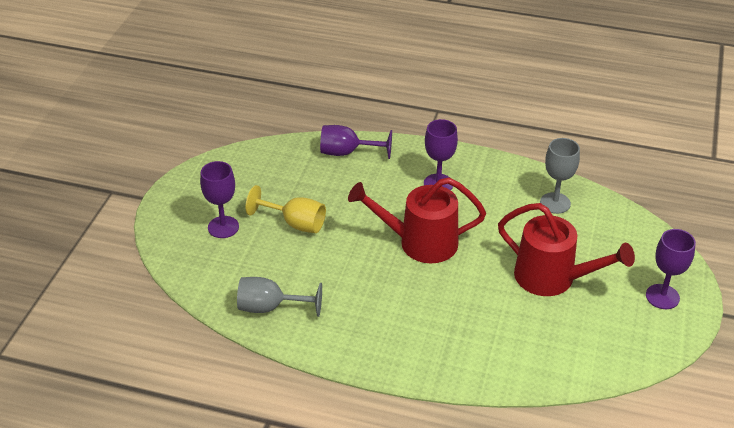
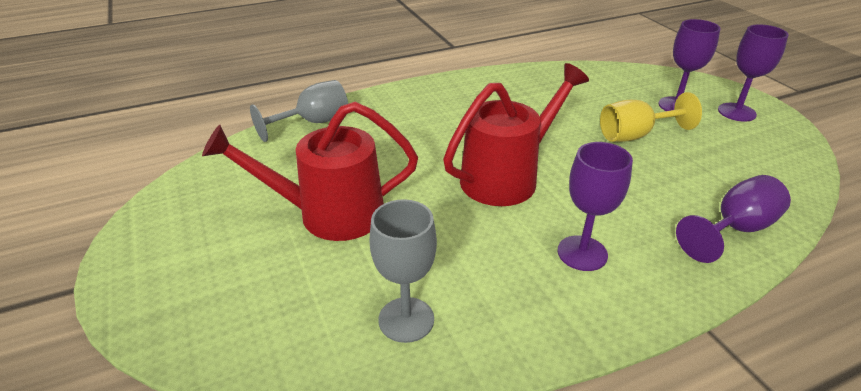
camera: 140 degrees right, 5 degrees down
(270, 307) = (545, 81): grey goblet -> grey goblet (313, 123)
(662, 297) = (172, 261): purple goblet -> purple goblet (736, 112)

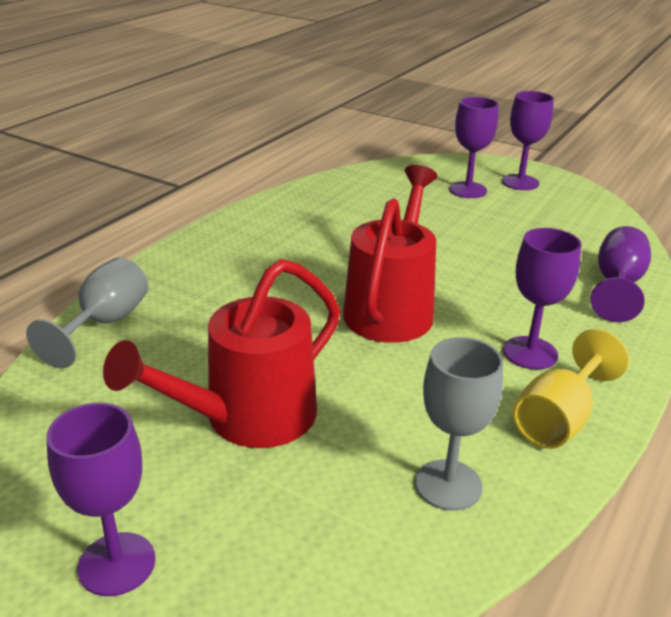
camera: 35 degrees left, 5 degrees down
(173, 266) = (117, 564): none -> purple goblet
(635, 135) = (462, 229): yellow goblet -> yellow goblet (558, 419)

